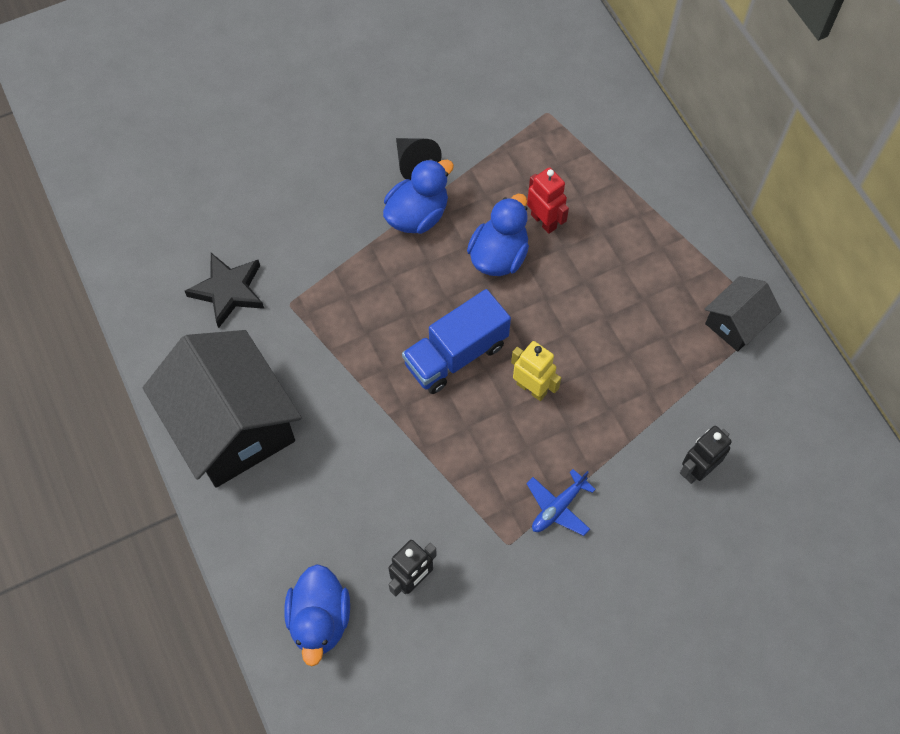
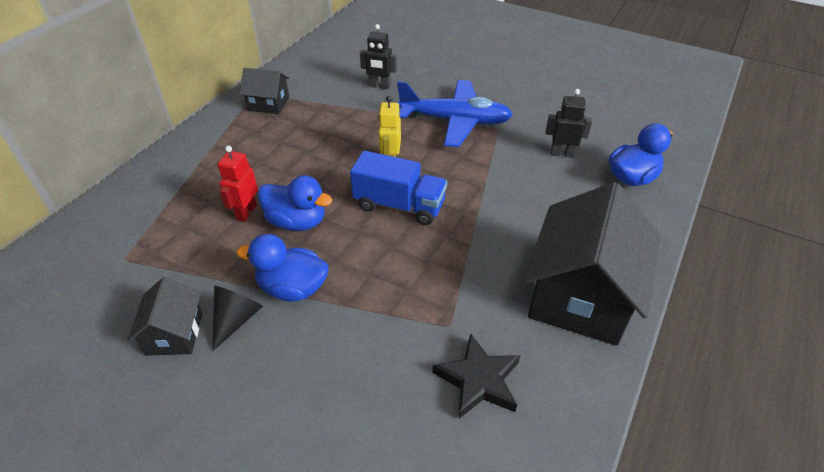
camera: 125 degrees left, 20 degrees down
(432, 121) = (174, 334): none -> black house
(499, 256) = (297, 222): blue duck -> blue duck turned 150 degrees counterclockwise
(558, 507) = (455, 121): blue plane -> blue plane, size x2.12

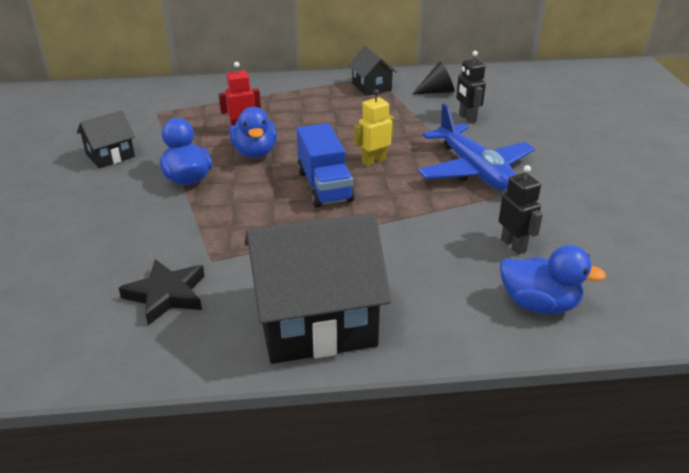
camera: 55 degrees right, 10 degrees down
(236, 319) = (140, 170): black cone -> black cone (437, 92)

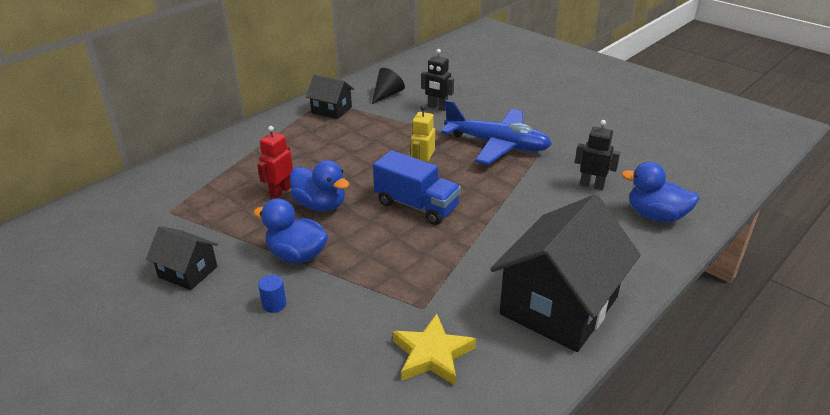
camera: 40 degrees left, 0 degrees up
(110, 155) = (188, 272): black house -> black house turned 75 degrees counterclockwise
(125, 202) = (274, 304): none -> blue cylinder
(166, 295) = (432, 354): black star -> yellow star
(539, 304) = (656, 215): blue duck -> blue duck turned 135 degrees counterclockwise

